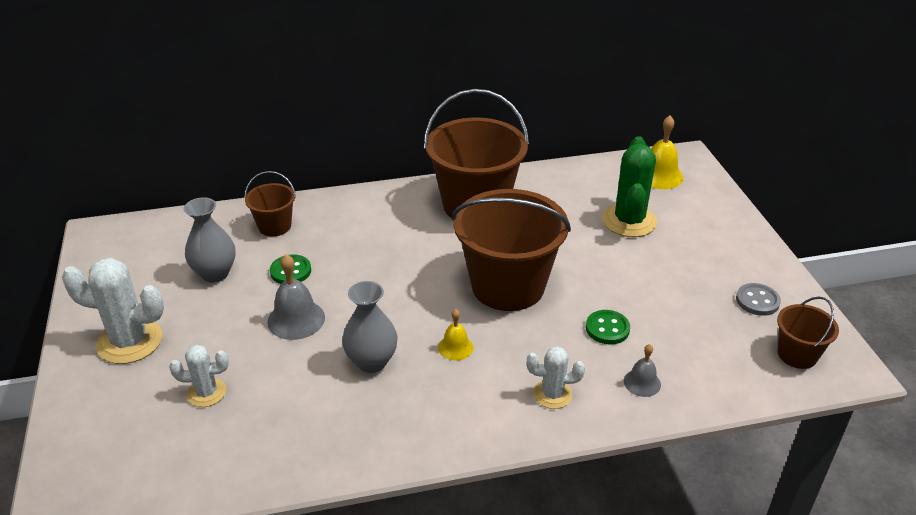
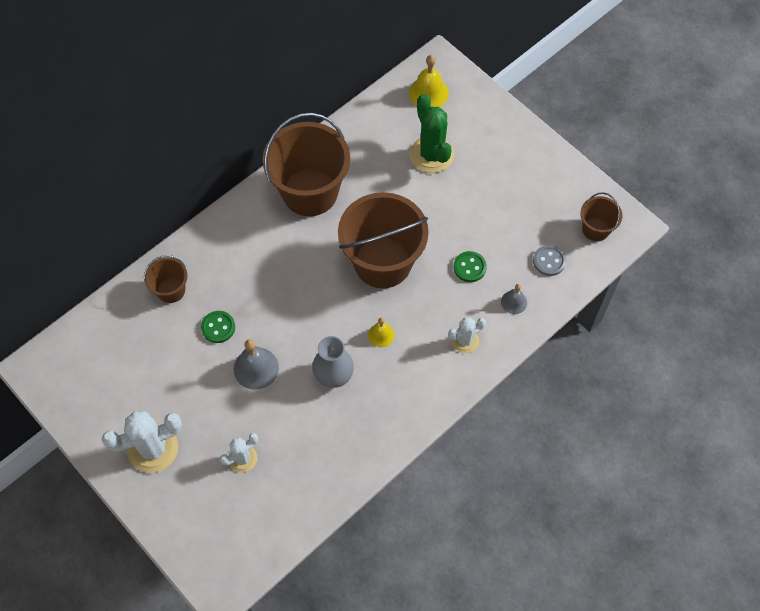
camera: 30 degrees left, 25 degrees up
(215, 273) = (163, 358): grey vase -> none
(757, 301) = (552, 193): grey button -> grey button (549, 261)

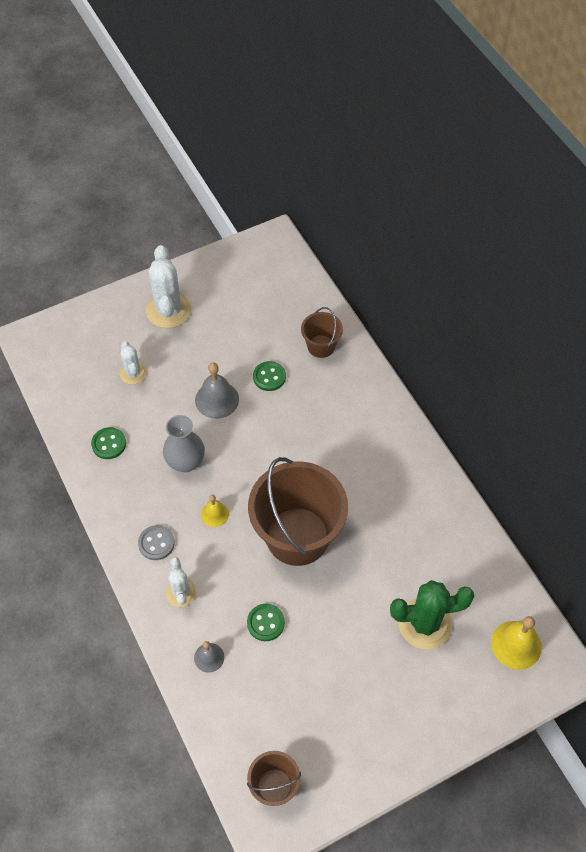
camera: 105 degrees right, 5 degrees down
(310, 192) = (403, 486): brown bucket -> none
(332, 453) = (109, 444): none -> green button
(549, 261) = (247, 714): grey button -> grey button (156, 543)

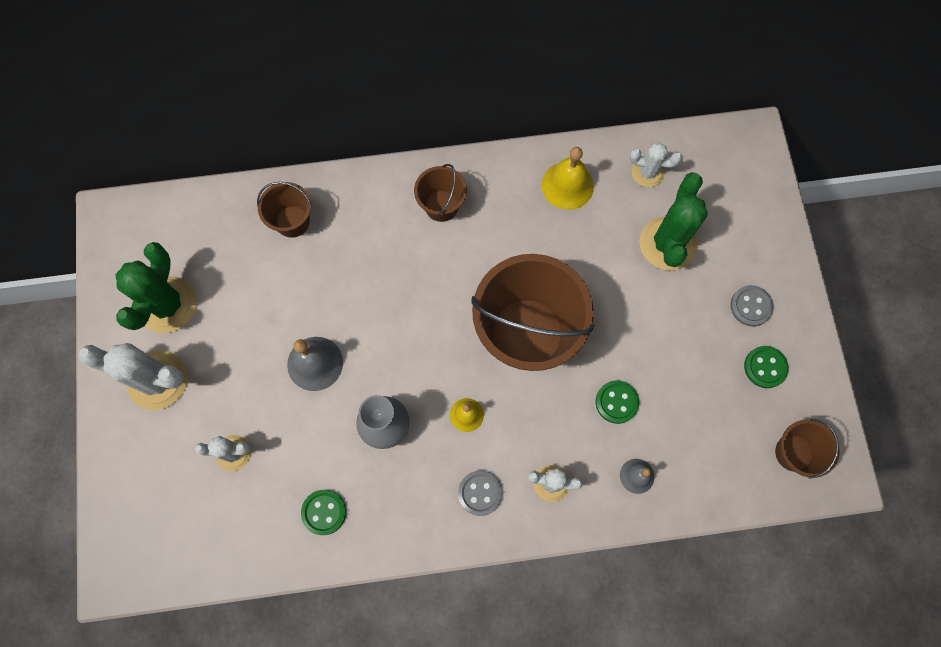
camera: 70 degrees left, 15 degrees up
(225, 295) = (167, 305): none -> green cactus
(269, 377) = (309, 293): green button -> green button (765, 367)
(379, 440) = (441, 206): none -> brown bucket
(396, 712) = (751, 306): none -> grey button
(484, 587) = (647, 173): none -> white cactus
(516, 644) = (716, 169): yellow bell -> yellow bell (567, 185)

